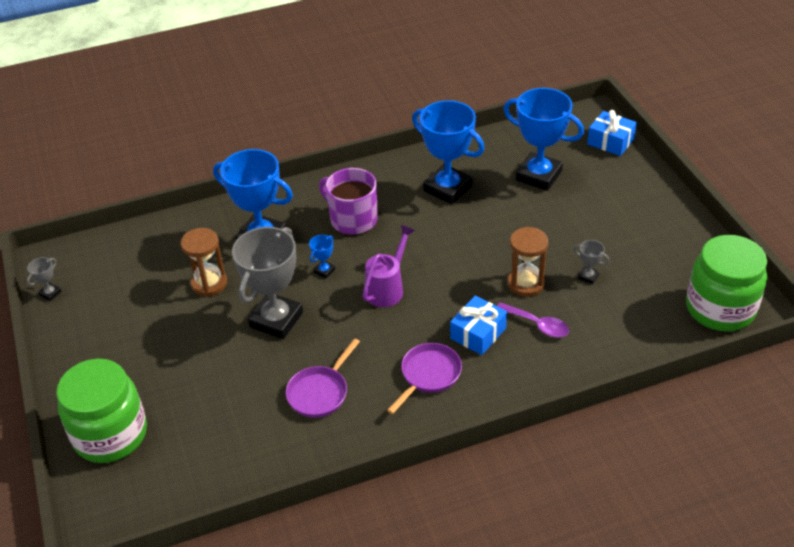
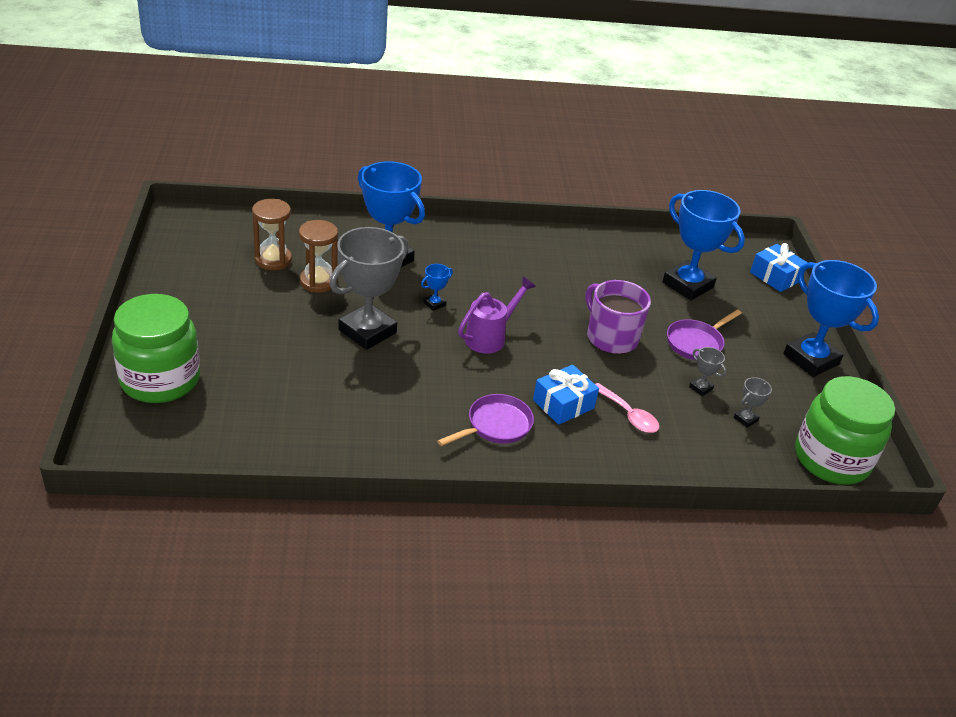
camera: 10 degrees right, 5 degrees down
(50, 293) = (166, 246): grey trophy -> grey trophy (745, 419)
(320, 392) = (379, 407): purple pan -> purple pan (696, 343)
(352, 219) = (483, 269): purple mug -> purple mug (611, 337)
(447, 188) = (590, 270): blue trophy -> blue trophy (810, 359)
(526, 283) = (632, 375): brown hourglass -> brown hourglass (273, 260)
(537, 325) = (628, 415): purple spoon -> pink spoon

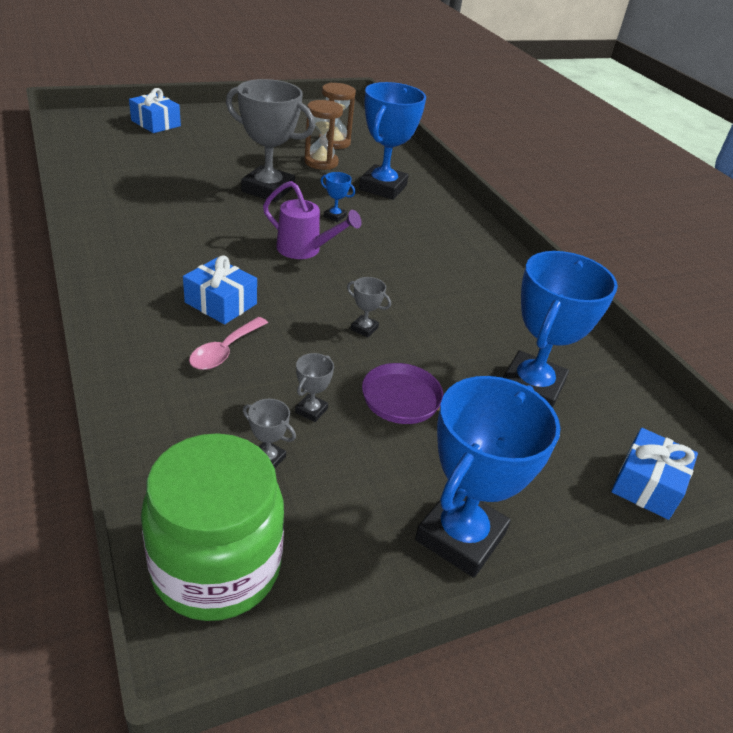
camera: 70 degrees right, 0 degrees up
(160, 380) = (156, 123): green jar -> blue gift
(496, 426) = (166, 265): purple pan -> none
(611, 337) = (364, 328): purple mug -> grey trophy

